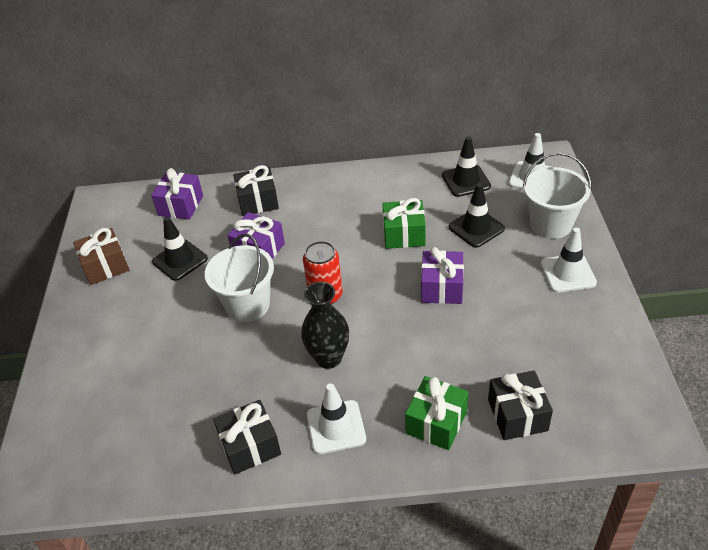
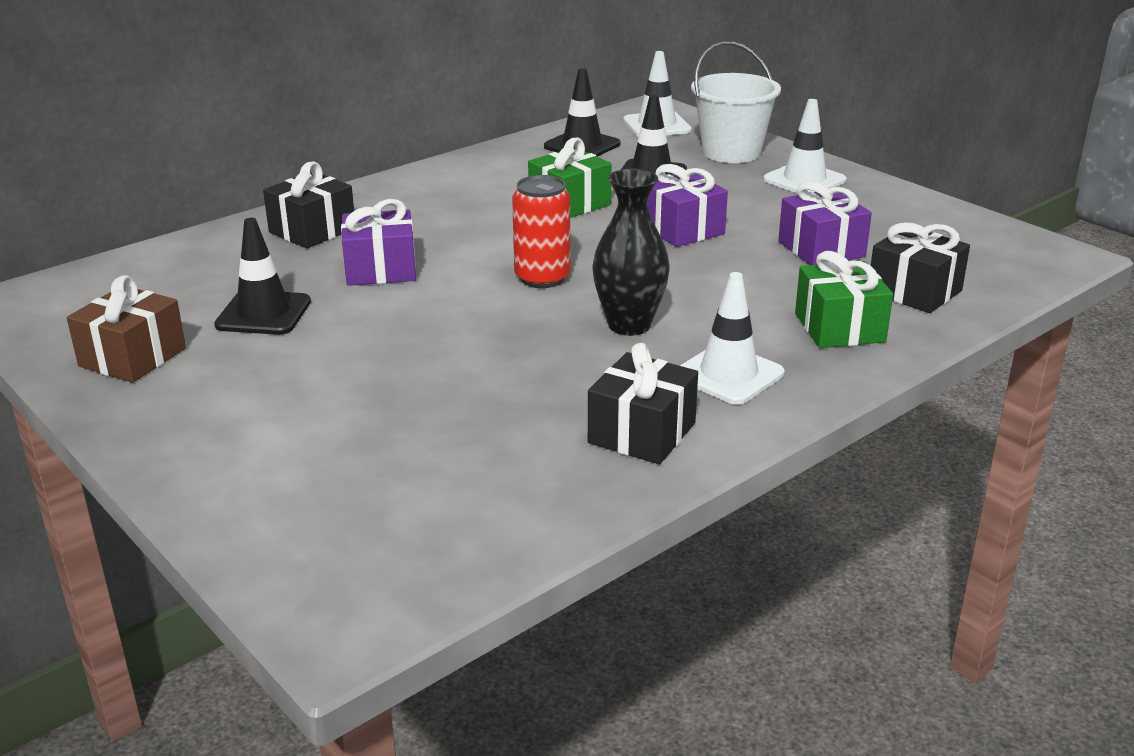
camera: 40 degrees left, 15 degrees down
(181, 205) = (183, 266): purple gift -> purple gift (821, 249)
(248, 305) = (441, 319): white bucket -> none

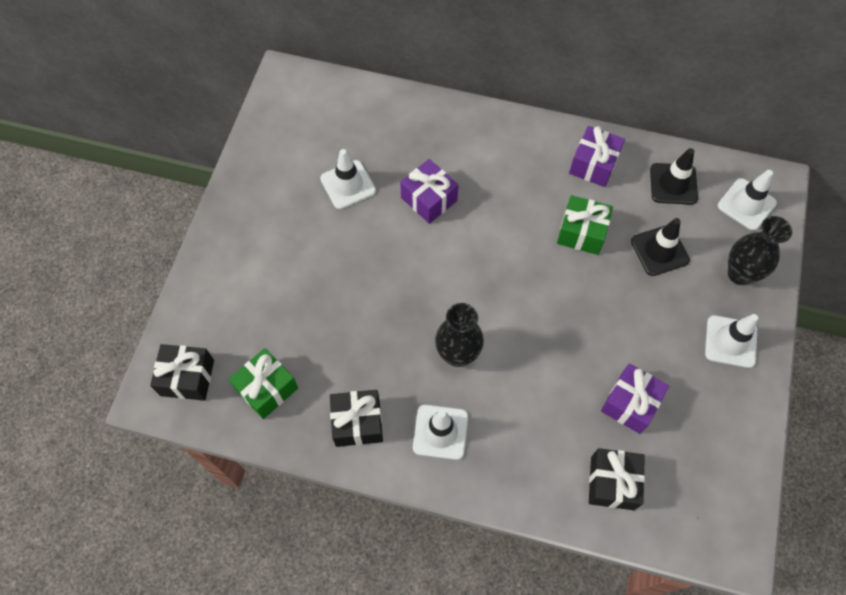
camera: 55 degrees right, 35 degrees up
(133, 357) = (274, 167): brown gift -> none
(263, 314) = (348, 185): black traffic cone -> white traffic cone
(312, 230) = (446, 135): black gift -> black gift (187, 377)
(542, 278) = (478, 280): red can -> none
(682, 229) = (595, 312): purple gift -> purple gift (593, 164)
(731, 152) = (740, 274): white bucket -> black vase
(839, 327) = (534, 462): green gift -> green gift (267, 389)

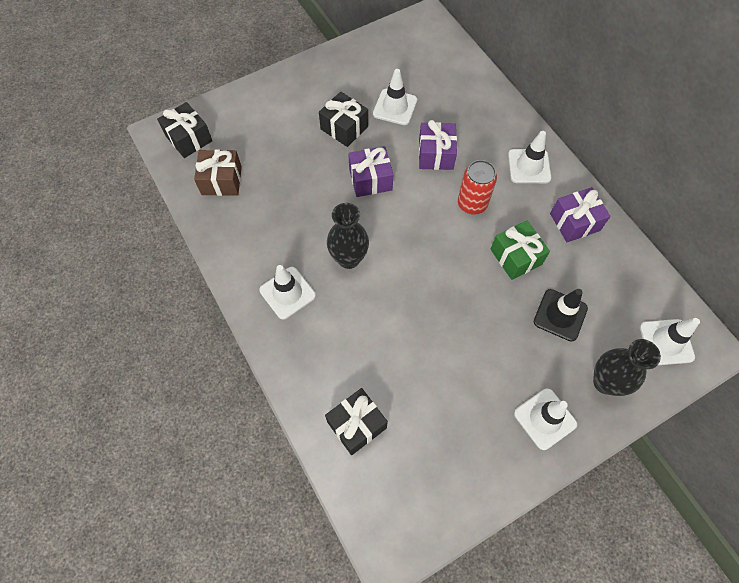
camera: 45 degrees right, 0 degrees up
(267, 389) = (221, 181): green gift -> brown gift
(357, 423) = (247, 244): black gift -> black gift (344, 128)
(503, 217) = (472, 204): none -> red can
(512, 146) = (529, 166): none -> white traffic cone
(630, 403) = (425, 389): purple gift -> purple gift (370, 179)
(673, 184) = (622, 282): black traffic cone -> none

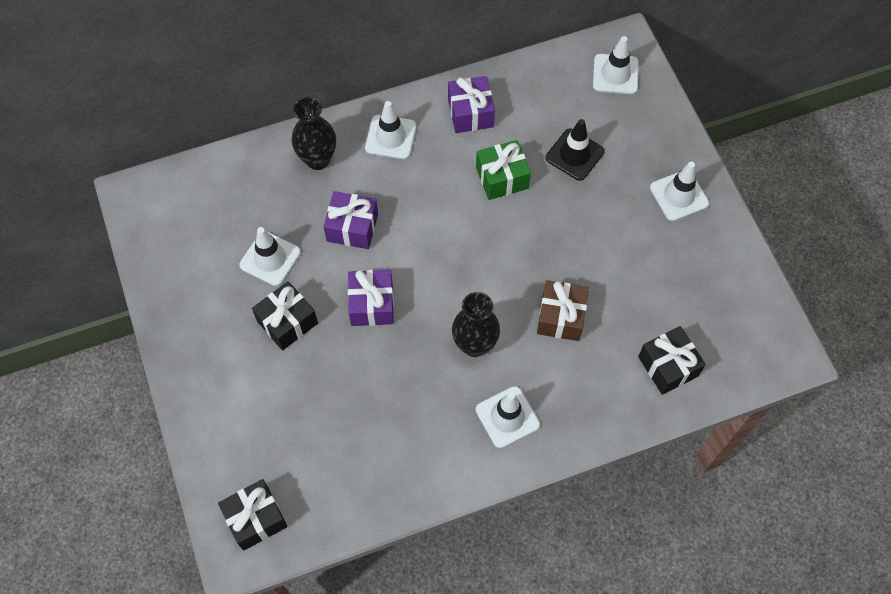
camera: 80 degrees left, 0 degrees up
(221, 181) = (334, 480): brown gift -> brown gift (561, 317)
(472, 204) = (428, 204): red can -> none
(605, 382) = (649, 136): black vase -> black vase (318, 159)

